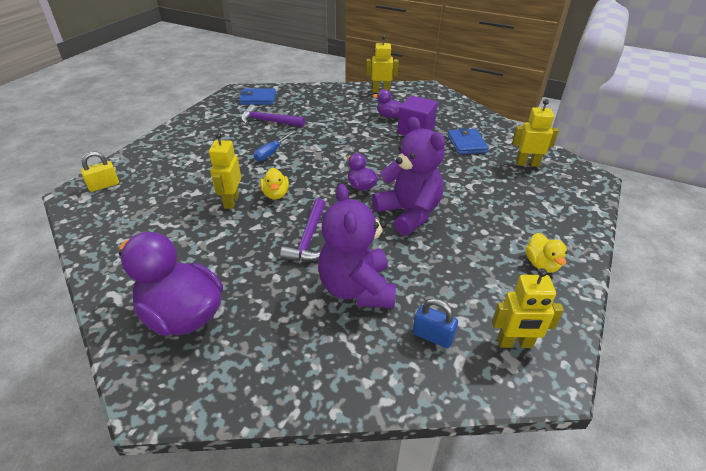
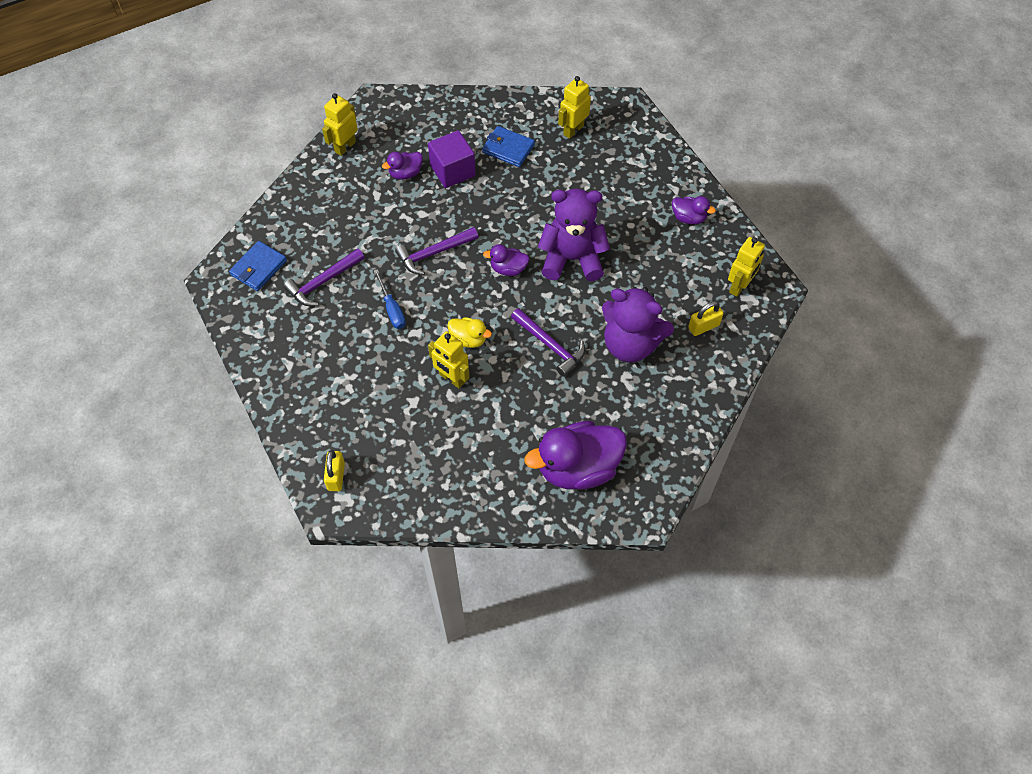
camera: 55 degrees left, 20 degrees up
(337, 150) = (433, 253): none -> purple hammer
(433, 336) = (703, 326): blue padlock -> yellow padlock
(541, 264) = (688, 218): yellow duck -> purple duck

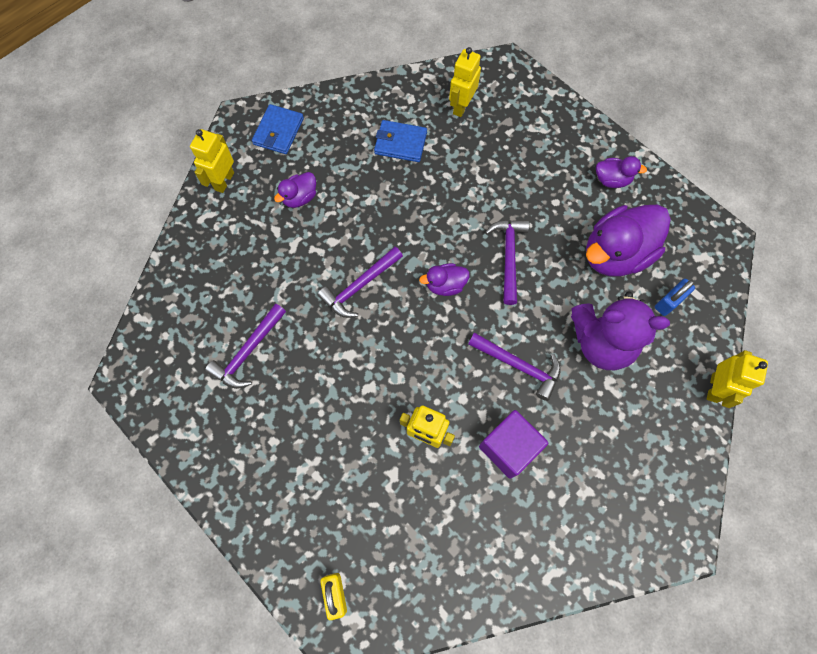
camera: 15 degrees left, 10 degrees up
(259, 268) = (170, 352): blue wallet -> blue wallet (278, 131)
(392, 309) = (334, 366): blue screwdriver -> none
(452, 171) = (349, 183): purple cube -> purple cube (509, 447)
(468, 339) = (429, 381): yellow duck -> none
(572, 259) = (508, 256): purple teddy bear -> purple hammer
(577, 468) = (595, 508): purple duck -> purple duck (615, 254)
(703, 326) = (669, 302): yellow padlock -> blue padlock
(739, 286) = (689, 246): yellow robot -> yellow robot (714, 388)

